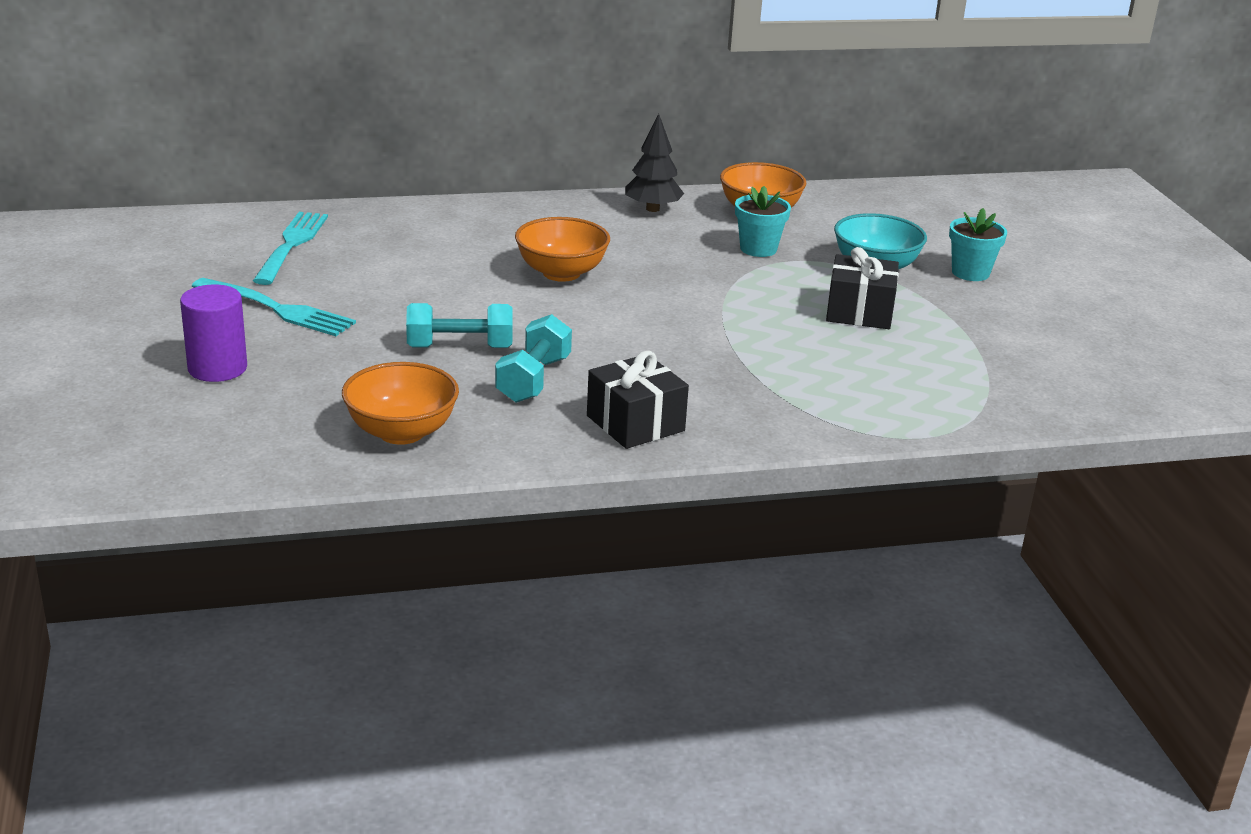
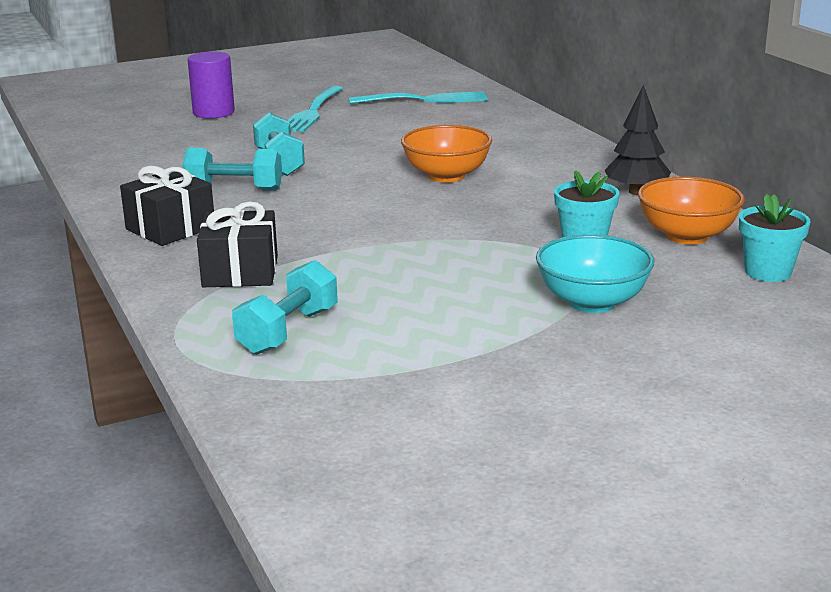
camera: 80 degrees right, 5 degrees down
(401, 432) = (136, 165): orange bowl -> none
(859, 312) = (461, 301): black gift -> black gift (240, 272)
(902, 386) = (288, 331): none -> turquoise dumbbell
(970, 273) = (635, 359): turquoise flower pot -> turquoise flower pot (768, 272)

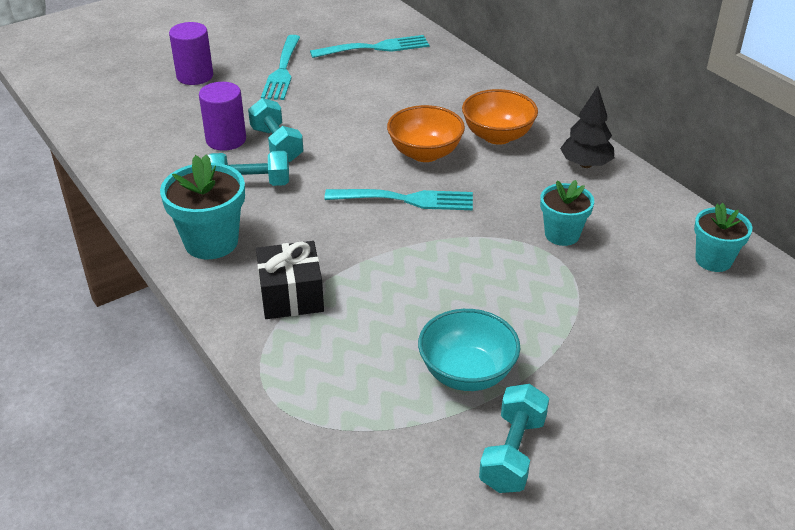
camera: 10 degrees left, 15 degrees up
(170, 228) = (211, 242): black gift -> turquoise flower pot
(224, 157) = (226, 140): none -> purple cylinder
(288, 331) = (356, 370): turquoise dumbbell -> turquoise dumbbell (512, 453)
(408, 208) = (406, 200): none -> turquoise fork
(592, 302) = (589, 310): turquoise bowl -> turquoise bowl (467, 373)
(687, 236) = (640, 219): orange bowl -> orange bowl (497, 136)

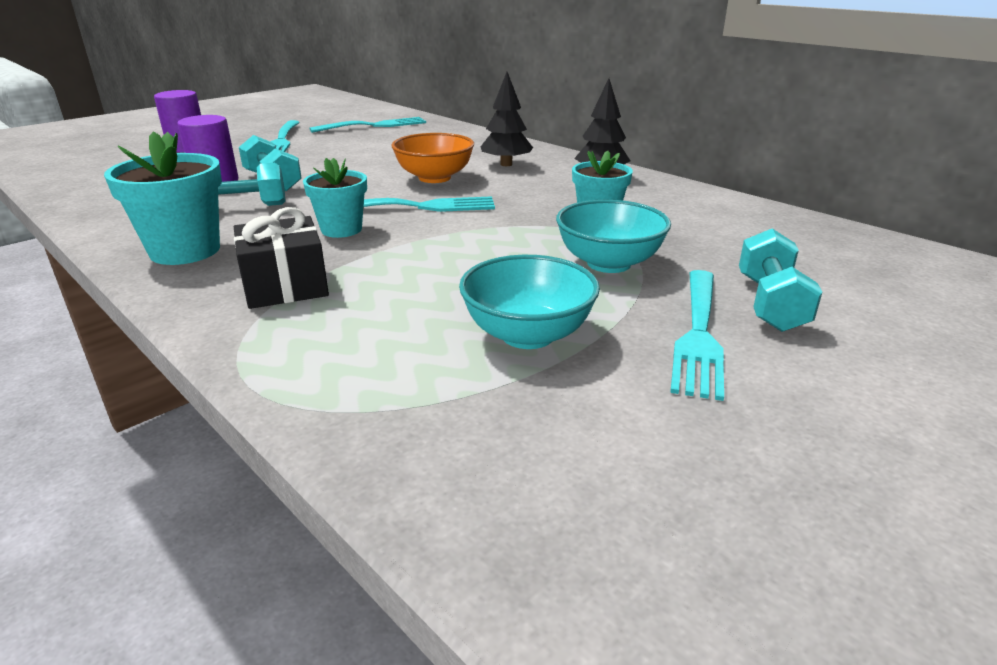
camera: 10 degrees left, 10 degrees down
(497, 136) = (506, 164): orange bowl -> black tree
(512, 453) = (619, 411): turquoise dumbbell -> turquoise dumbbell (770, 303)
(552, 298) = (608, 263): none -> turquoise bowl
(595, 389) = (698, 334): none -> turquoise fork
(713, 260) = (766, 224): turquoise flower pot -> turquoise flower pot (341, 229)

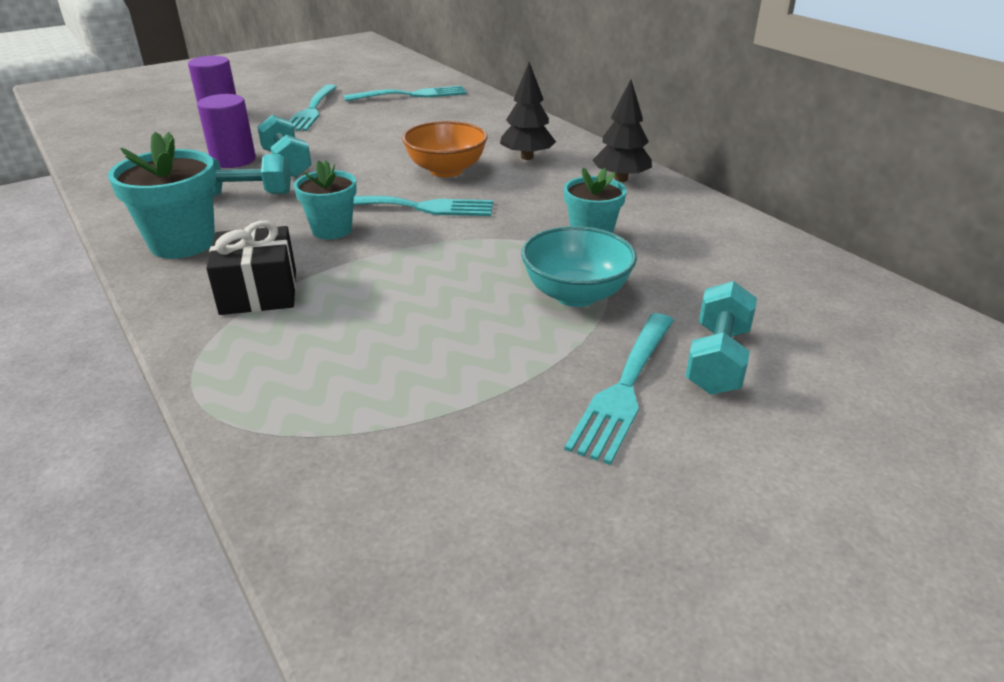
camera: 10 degrees right, 5 degrees up
(527, 335) = (459, 371): turquoise bowl -> none

